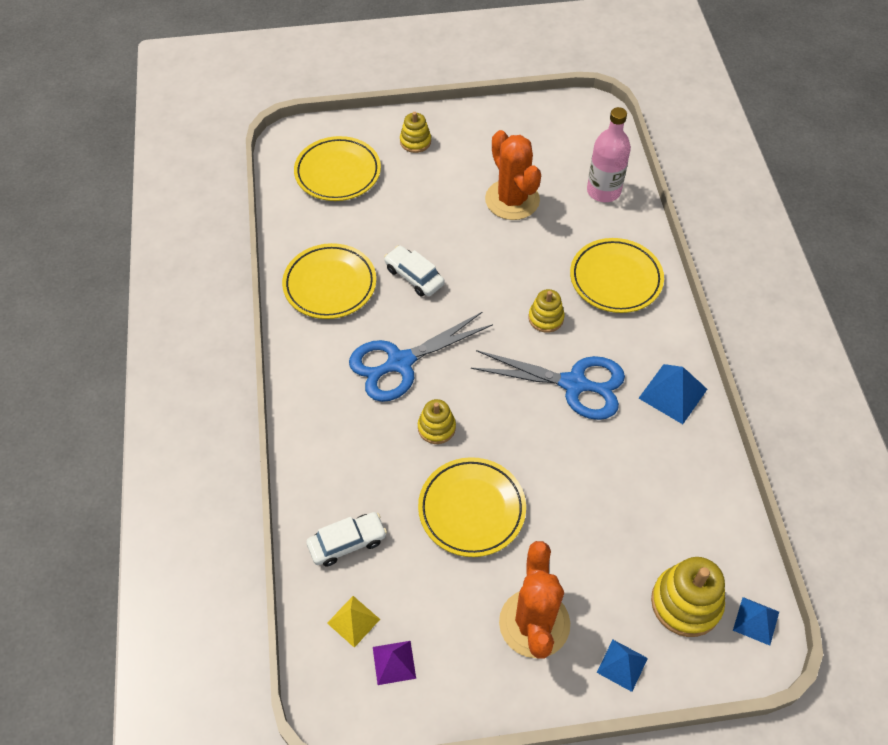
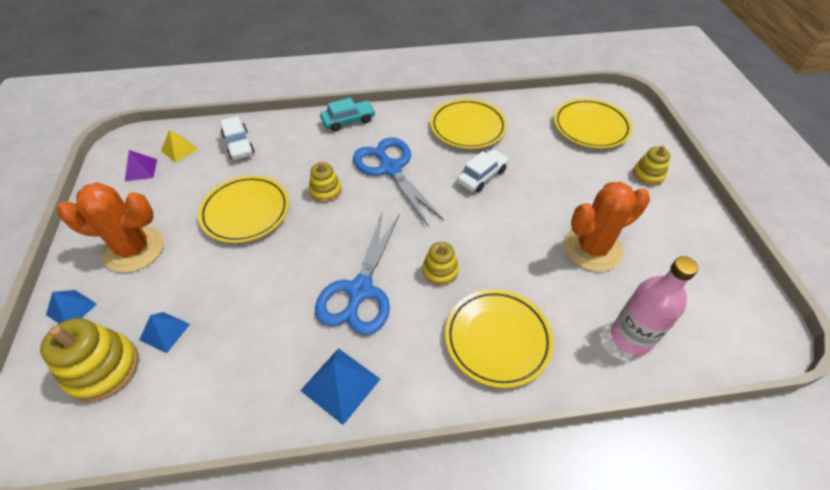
camera: 90 degrees right, 5 degrees down
(305, 413) = (348, 120): none -> turquoise car
(756, 620) = (56, 436): blue pyramid -> blue pyramid (165, 331)

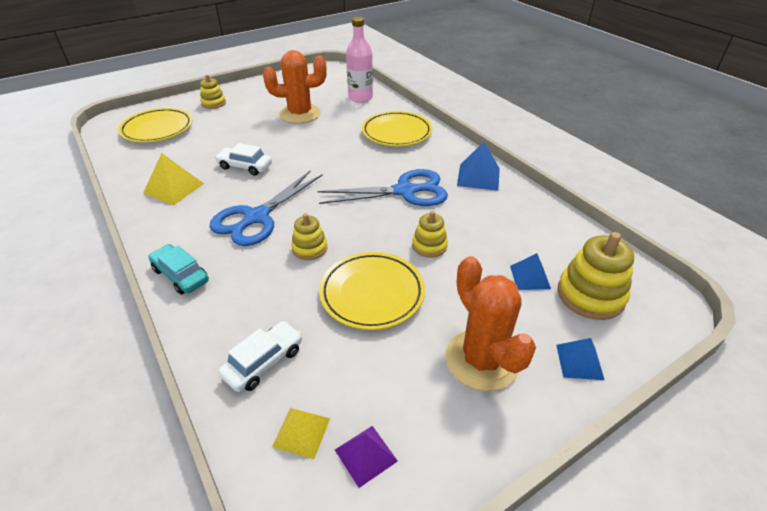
camera: 115 degrees left, 10 degrees down
(440, 271) = (360, 163): yellow stacking toy -> yellow stacking toy (429, 246)
(468, 127) = (174, 188): yellow plate -> yellow pyramid
(592, 248) = (300, 114): orange cactus -> orange cactus turned 45 degrees counterclockwise

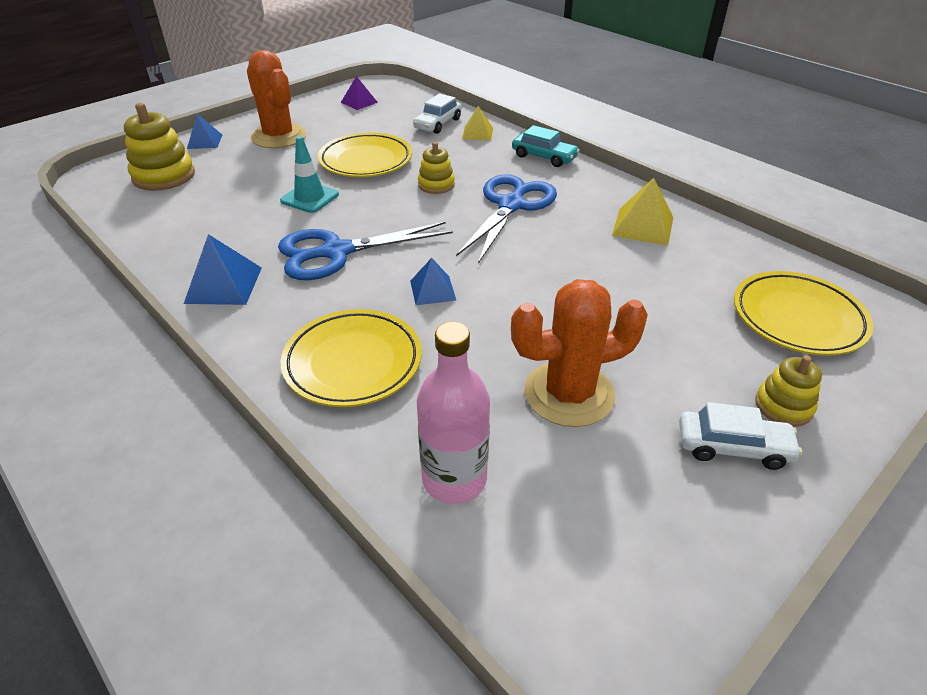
camera: 170 degrees right, 0 degrees up
(245, 166) = (579, 264): white car -> white car (733, 447)
(301, 432) = (399, 105): yellow pyramid -> yellow pyramid (477, 133)
(429, 246) = (310, 198): yellow stacking toy -> turquoise traffic cone
(530, 277) = (214, 183): blue pyramid -> blue pyramid (433, 290)

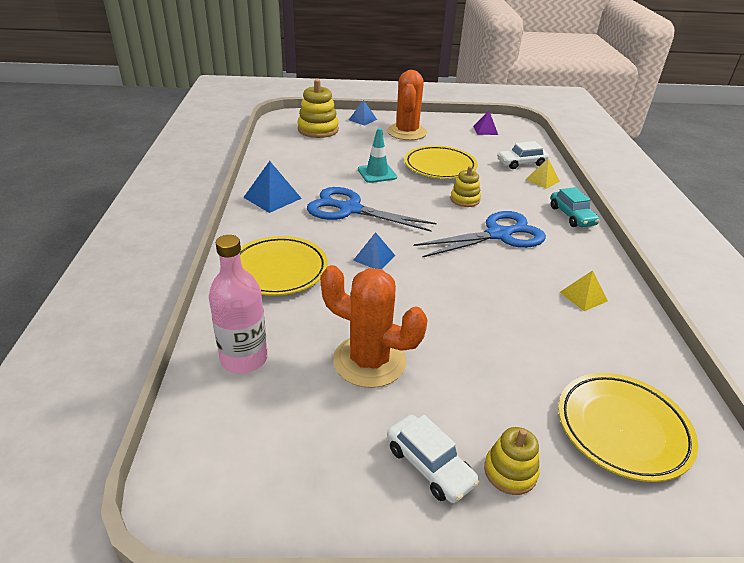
camera: 40 degrees right, 5 degrees down
(643, 226) = (583, 296): yellow pyramid -> yellow pyramid, size x0.66

